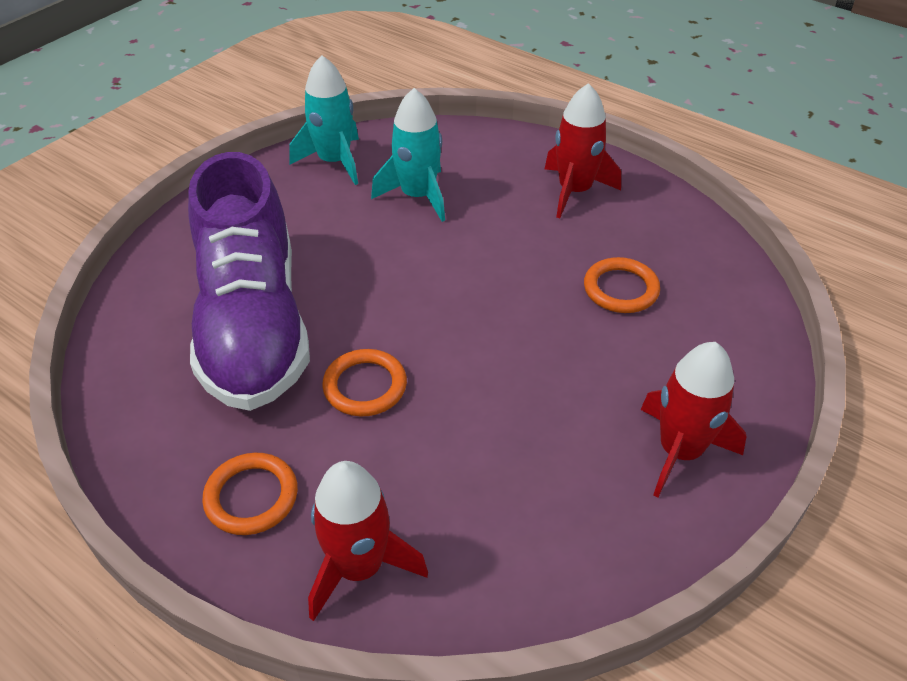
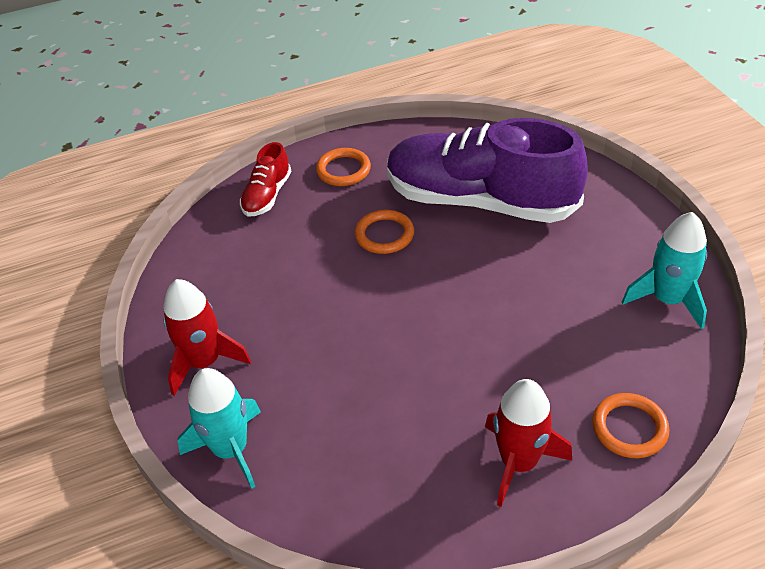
camera: 125 degrees right, 0 degrees up
(359, 567) = (267, 195): red rocket -> red shoe
(417, 196) = (580, 337): turquoise rocket -> turquoise rocket (231, 449)
(621, 289) = (365, 419): orange ring -> orange ring (629, 428)

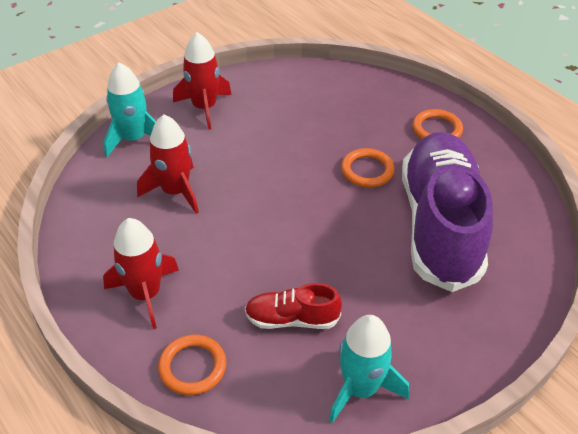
camera: 70 degrees right, 0 degrees up
(267, 195) = (383, 95): red shoe -> red shoe (292, 319)
(354, 413) = (175, 191): none -> red rocket

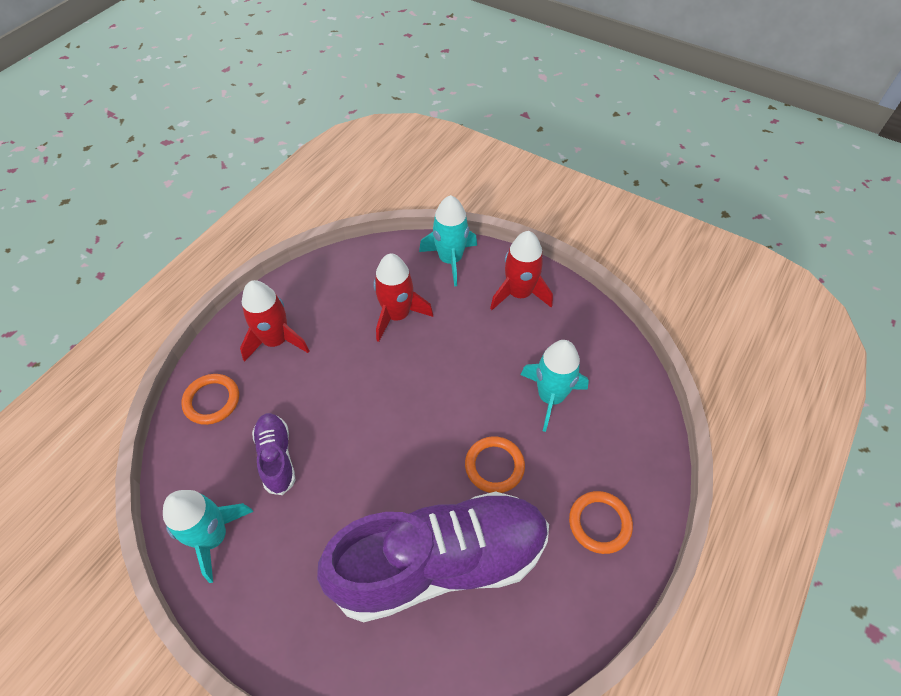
camera: 70 degrees right, 10 degrees up
(292, 319) = (276, 457): red shoe -> purple shoe
(319, 121) = (550, 397): none -> turquoise rocket

